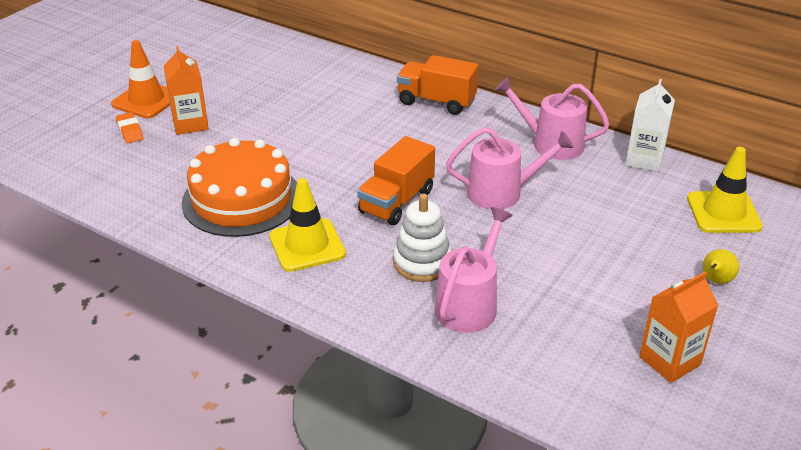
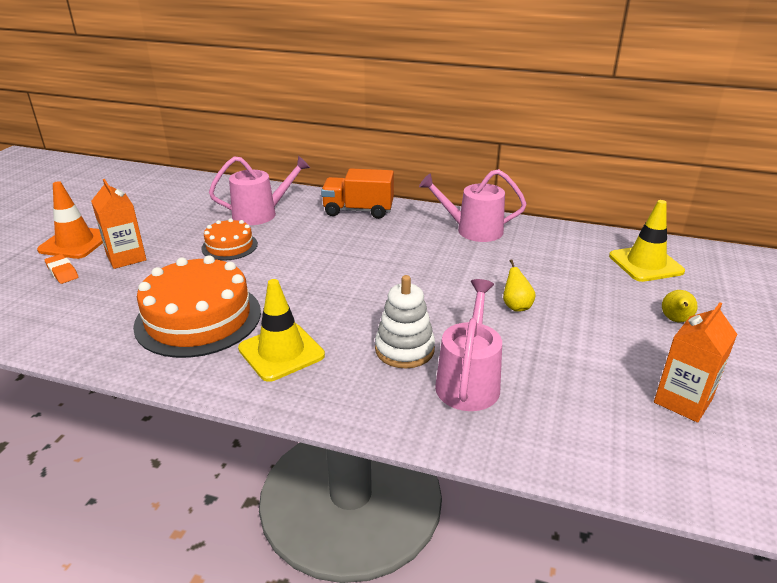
camera: 15 degrees left, 5 degrees down
(291, 125) = (229, 246): none -> orange cake
(397, 202) = (356, 297): orange truck -> none
(501, 192) = (450, 275): pink watering can -> pink watering can (260, 214)
(554, 237) = (516, 306): none -> yellow pear
(644, 160) = (557, 232): white carton -> none

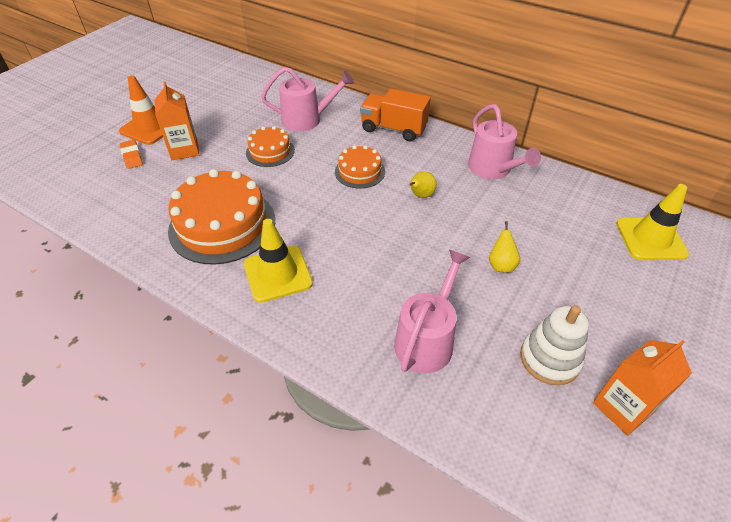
camera: 15 degrees right, 15 degrees up
(337, 250) = (360, 172): none -> orange cake
(404, 349) = (382, 293): white stacking toy -> white stacking toy (550, 359)
(473, 230) = (493, 169): pink watering can -> pink watering can turned 135 degrees counterclockwise
(675, 320) = (654, 313): yellow pear -> yellow pear (421, 195)

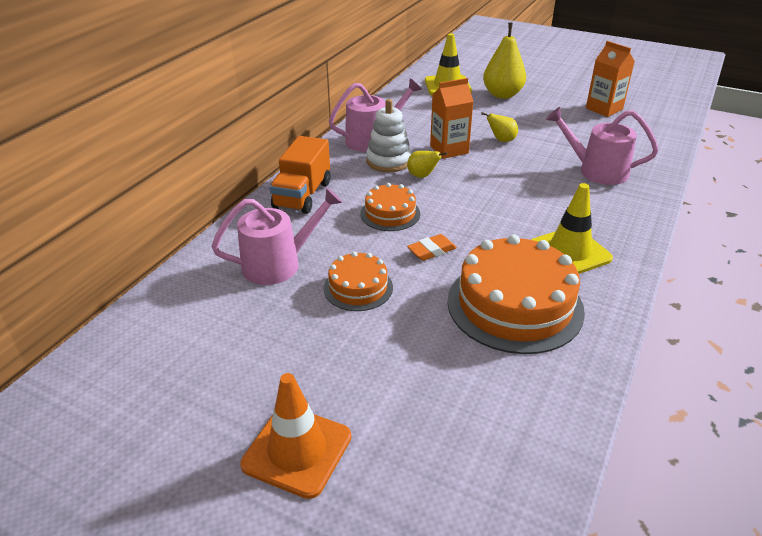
camera: 95 degrees left, 10 degrees down
(132, 157) = (390, 448): orange eraser -> orange eraser (431, 251)
(184, 150) = (363, 381): orange carton -> orange carton (449, 149)
(306, 119) = (278, 264): pink watering can -> pink watering can turned 75 degrees clockwise
(550, 359) = (582, 127): white stacking toy -> white stacking toy (388, 161)
(639, 290) = (502, 95): none -> yellow pear

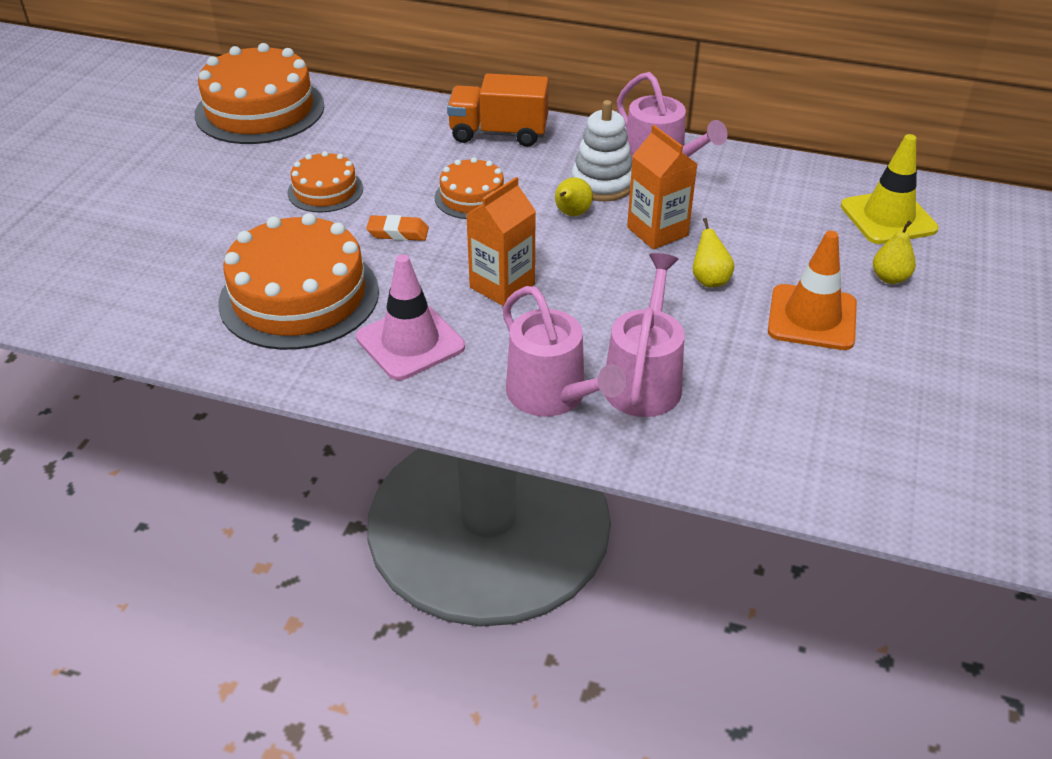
camera: 80 degrees right, 5 degrees up
(186, 330) = (260, 110): none -> orange cake
(278, 264) = (361, 139): pink watering can -> pink watering can (552, 395)
(297, 450) = (114, 185): orange traffic cone -> orange traffic cone (812, 318)
(431, 251) = (398, 233): orange eraser -> orange eraser turned 45 degrees counterclockwise
(502, 95) = (889, 278): yellow pear -> yellow pear, size x0.53
(569, 252) = (410, 342): yellow traffic cone -> pink traffic cone
(604, 109) = (902, 404): orange carton -> orange carton (502, 286)

